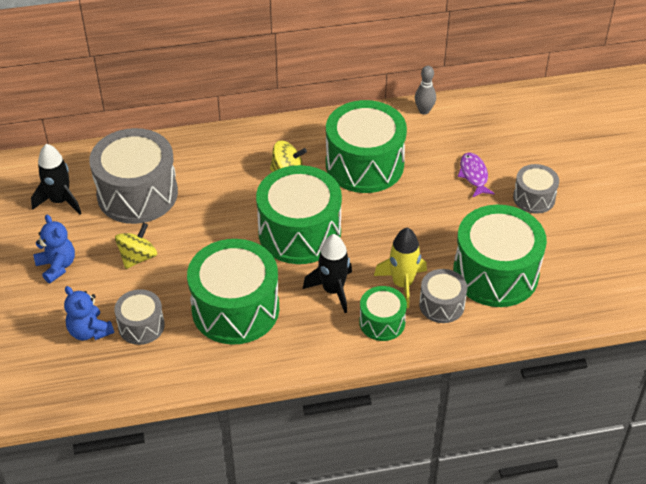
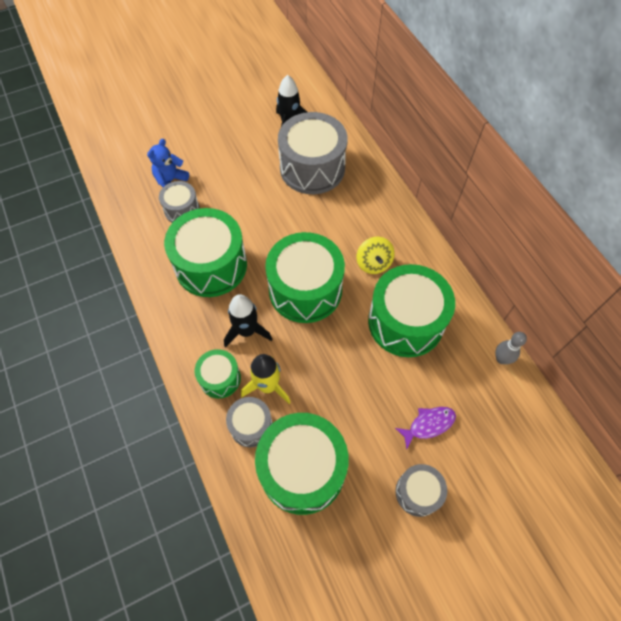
camera: 75 degrees right, 15 degrees up
(57, 266) = (226, 144): blue teddy bear -> none
(138, 257) = (247, 188): yellow spinning top -> none

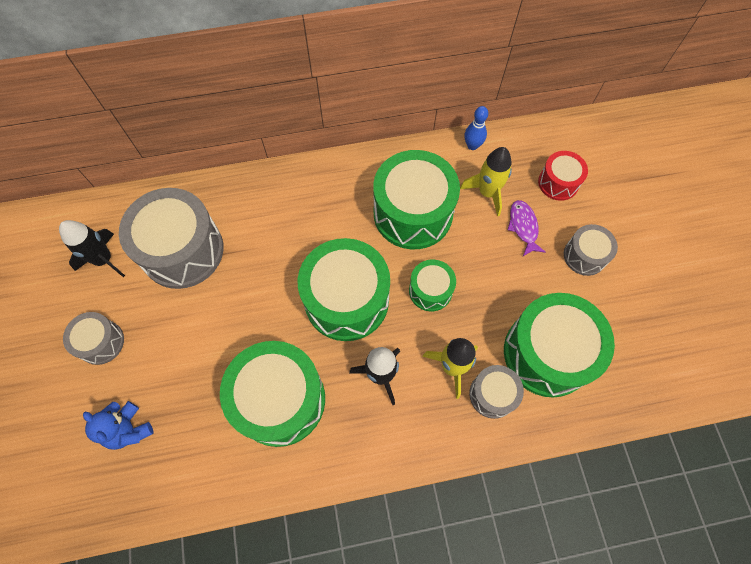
camera: 75 degrees left, 5 degrees up
(182, 209) = (182, 422): grey drum -> grey drum (101, 342)
(220, 378) = (431, 417): green drum -> green drum (430, 290)
(373, 263) = (335, 222): yellow spinning top -> none
(453, 383) = (487, 192): none -> yellow rocket
(494, 452) = (558, 182): none -> red drum
(501, 359) = (472, 145): grey bowling pin -> blue bowling pin

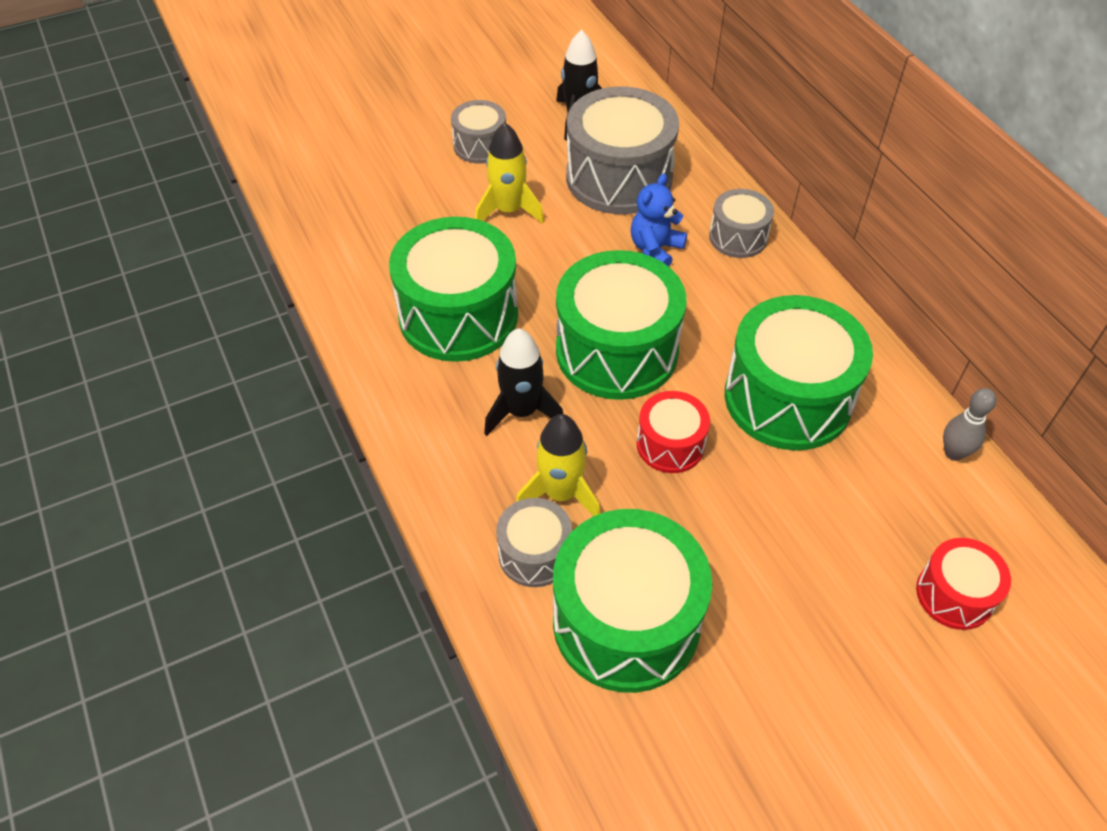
camera: 75 degrees right, 15 degrees down
(129, 429) = (388, 195): blue teddy bear -> blue teddy bear (655, 249)
(430, 290) = (670, 444): green drum -> red drum
(472, 145) = (953, 453): blue bowling pin -> grey bowling pin
(487, 192) = (875, 489): yellow rocket -> yellow rocket (508, 210)
(523, 226) = (838, 552): purple fish -> none
(584, 256) = (828, 657): grey drum -> grey drum (738, 237)

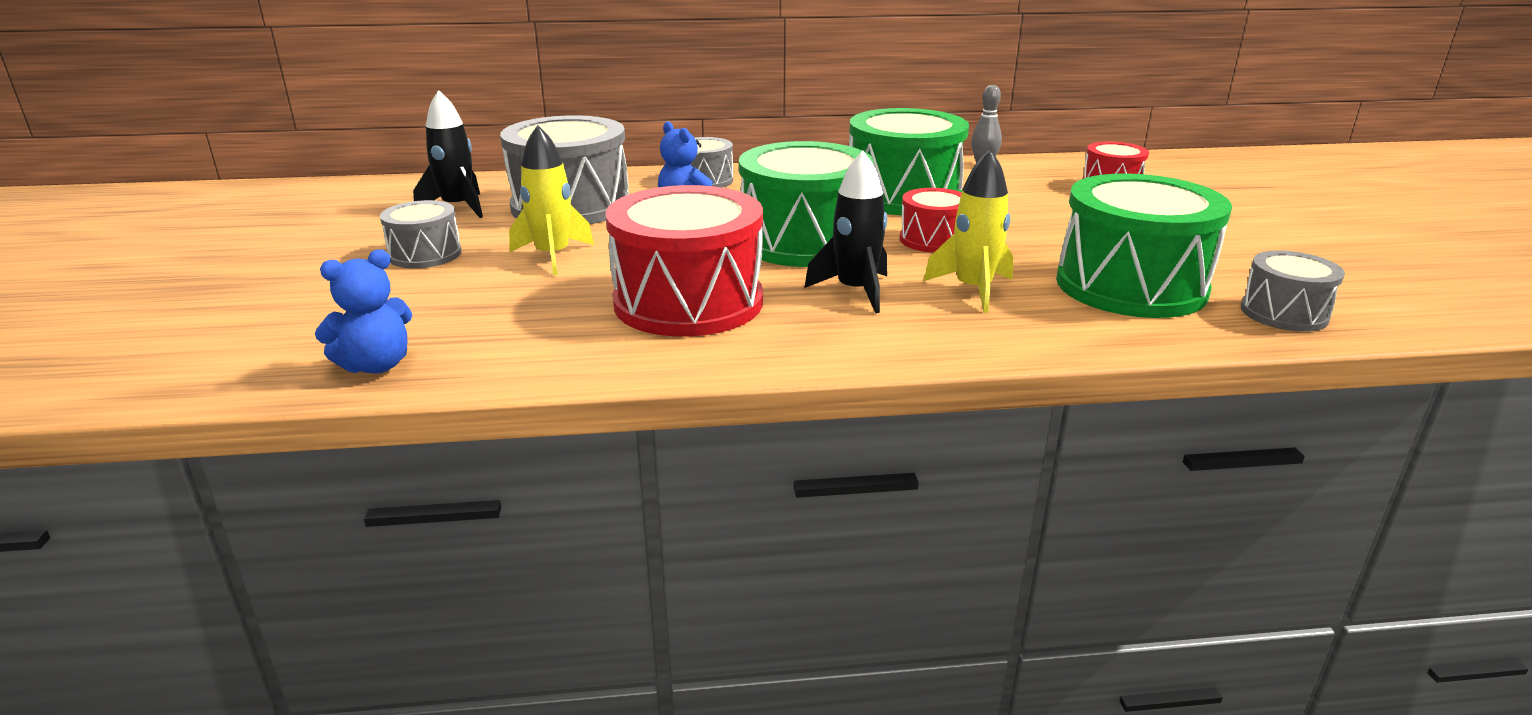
camera: 70 degrees left, 25 degrees down
(312, 204) = (376, 365): none -> blue teddy bear
(458, 315) = (688, 302): green drum -> red drum
(535, 554) = (1045, 312): grey drum -> grey drum (1284, 313)

